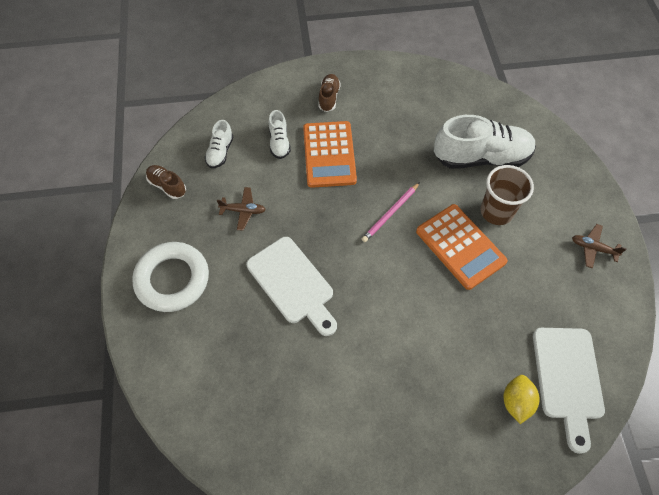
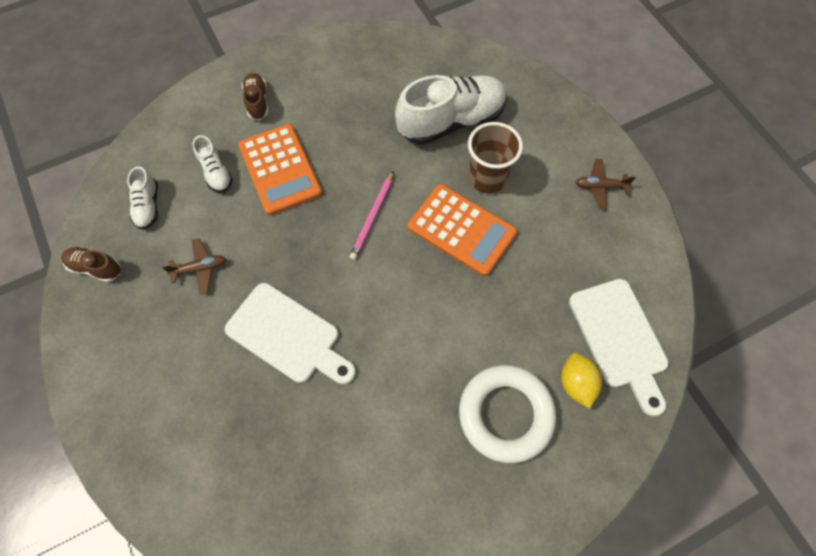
camera: 20 degrees left, 5 degrees up
(172, 279) = (141, 380): white ring -> white ring (505, 414)

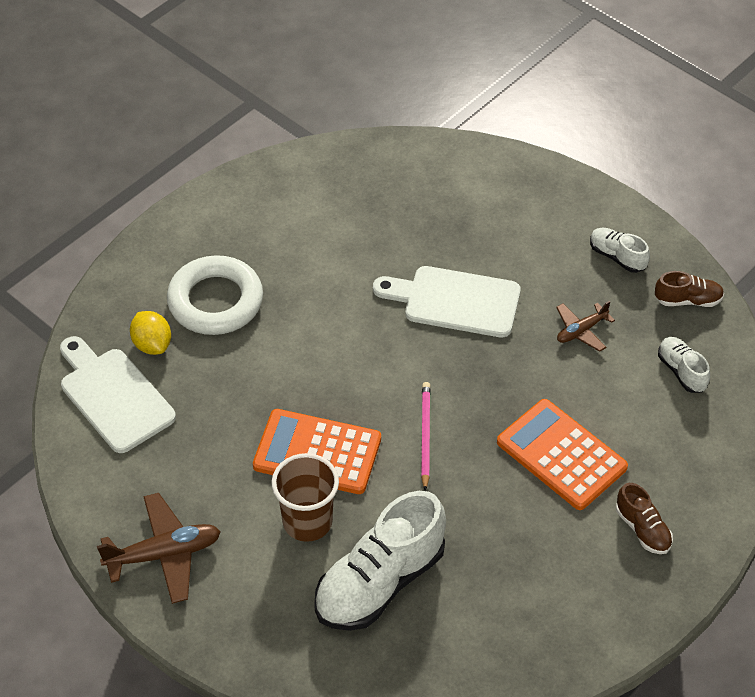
camera: 160 degrees right, 15 degrees down
(216, 173) = (632, 428): white shoe -> white shoe (617, 257)
(600, 186) = (163, 554): brown plane -> brown plane, size x1.70

